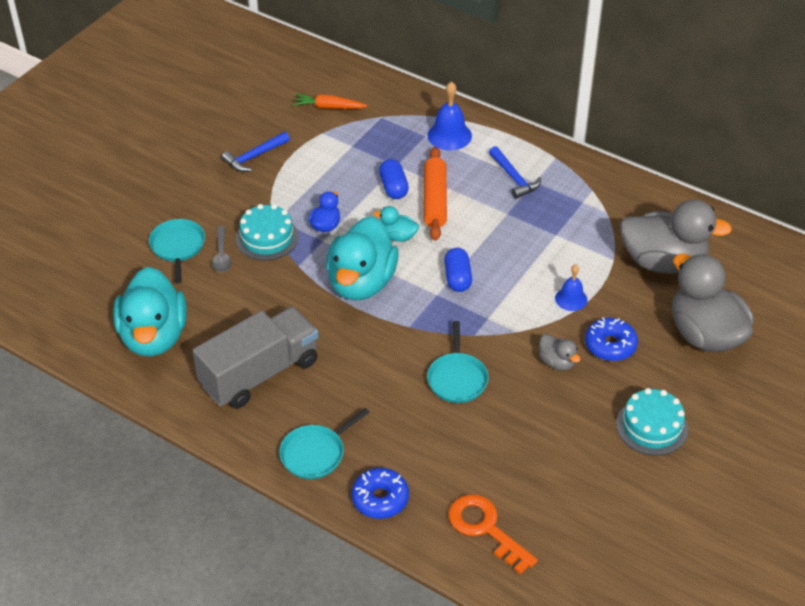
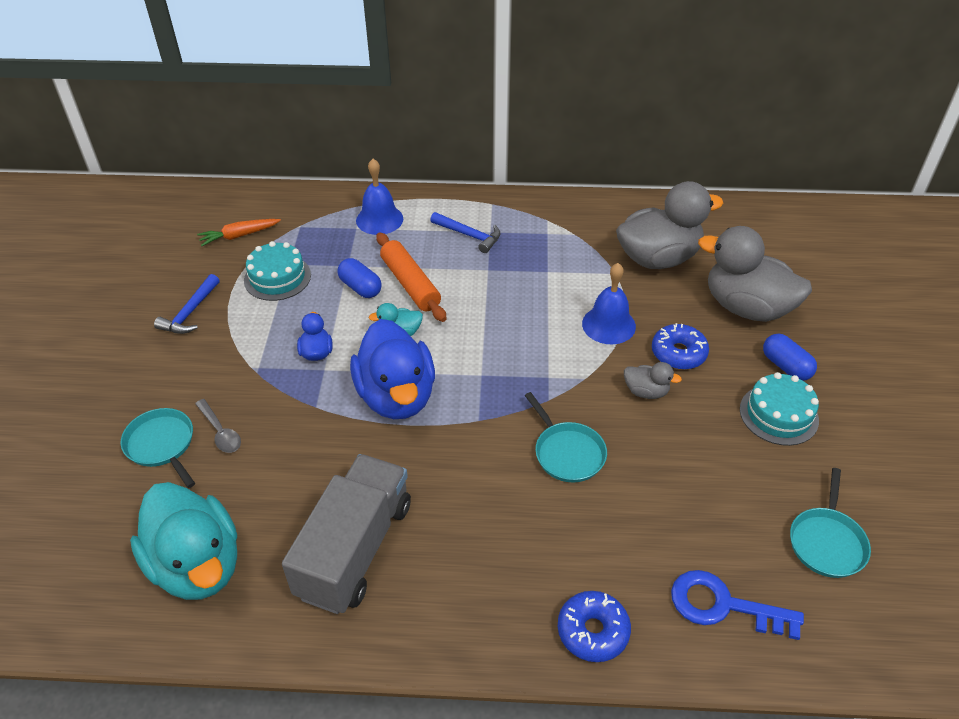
camera: 30 degrees left, 0 degrees up
(267, 238) = (260, 391): turquoise cake -> turquoise cake (277, 277)
(315, 454) = (484, 614): turquoise pan -> turquoise pan (827, 542)
(361, 283) = (396, 396): turquoise duck -> blue duck
(457, 278) = (489, 350): blue capsule -> blue capsule (786, 366)
(485, 528) = (723, 605): orange key -> blue key
(571, 299) = (608, 325): blue bell -> blue bell, size x1.54

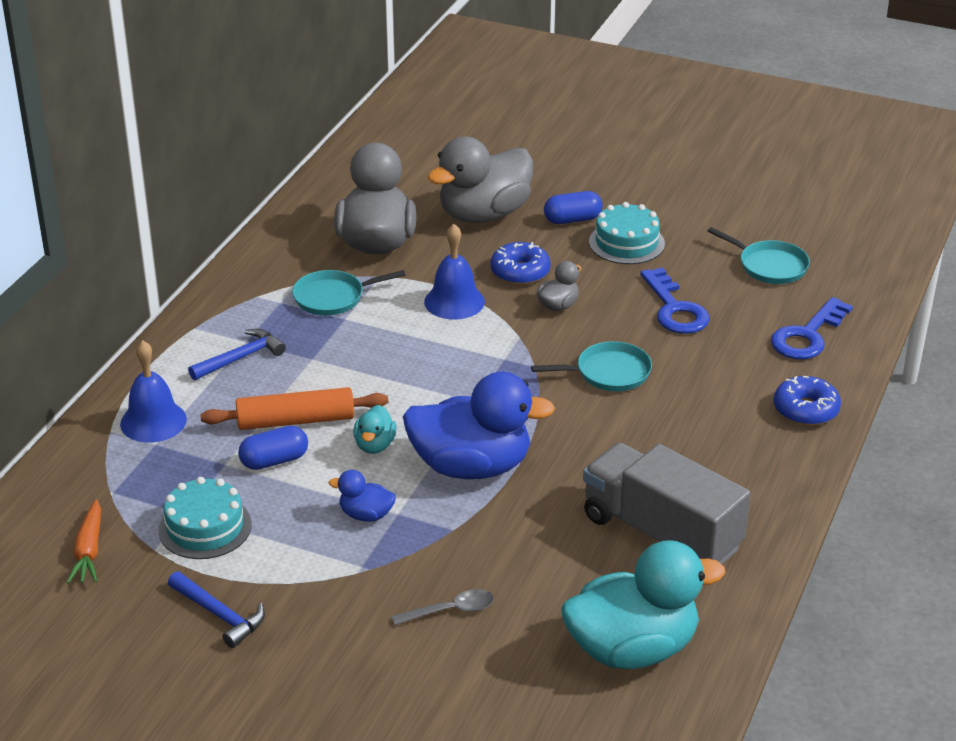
camera: 70 degrees left, 10 degrees down
(161, 444) = (444, 662): turquoise pan -> turquoise pan (332, 297)
(696, 478) = (675, 309): none -> blue key

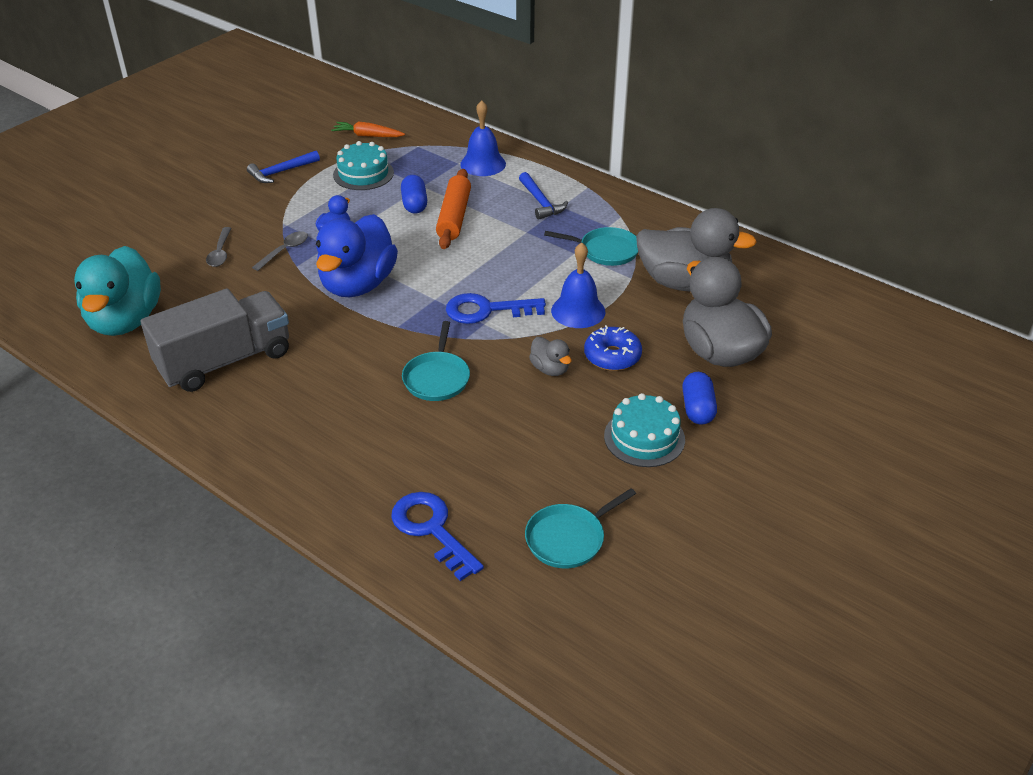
camera: 105 degrees right, 5 degrees up
(332, 297) = (606, 250): turquoise pan -> turquoise pan turned 105 degrees clockwise
(375, 445) = (407, 246): turquoise duck -> none
(424, 550) = (284, 251): none -> grey spoon
(675, 309) = (516, 443): blue key -> blue key (486, 310)
(806, 410) = (320, 491): blue donut -> none

